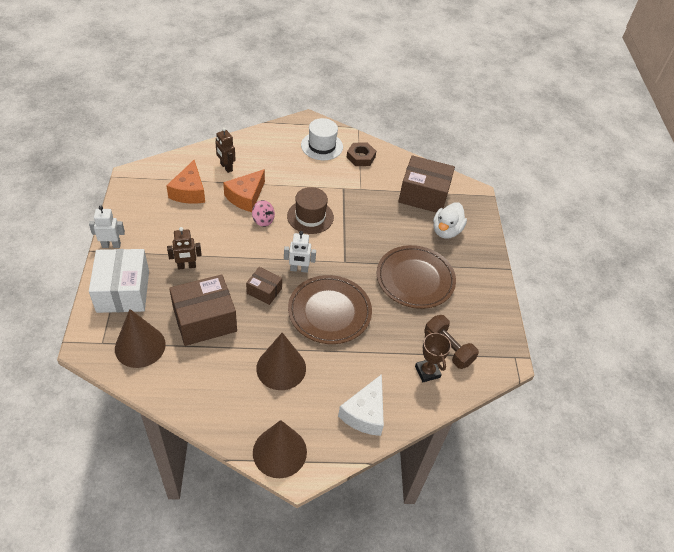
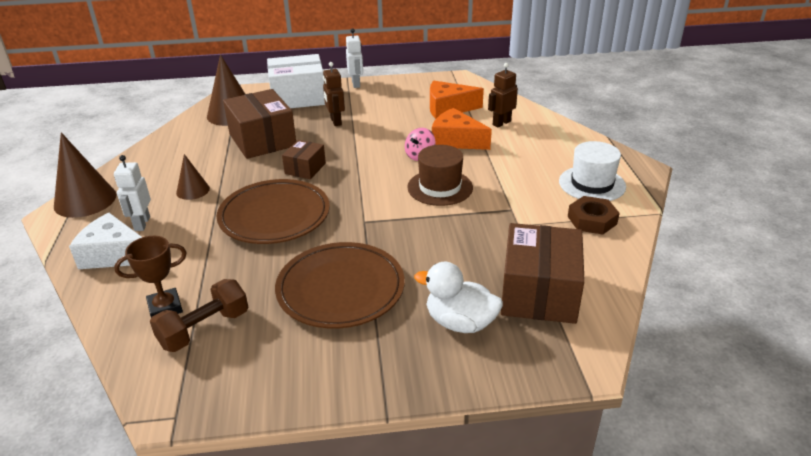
camera: 90 degrees right, 15 degrees down
(281, 368) = (193, 190): brown cone -> brown cone, size x0.56
(299, 269) = (343, 188): white robot -> white robot (142, 224)

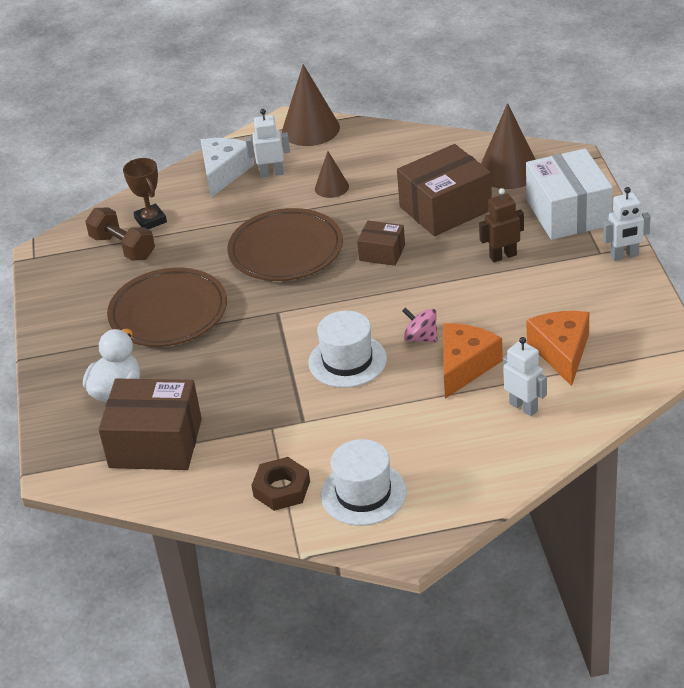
camera: 90 degrees right, 5 degrees up
(440, 187) = (347, 361): brown hat -> white hat
(501, 123) = (524, 407): brown robot -> white robot

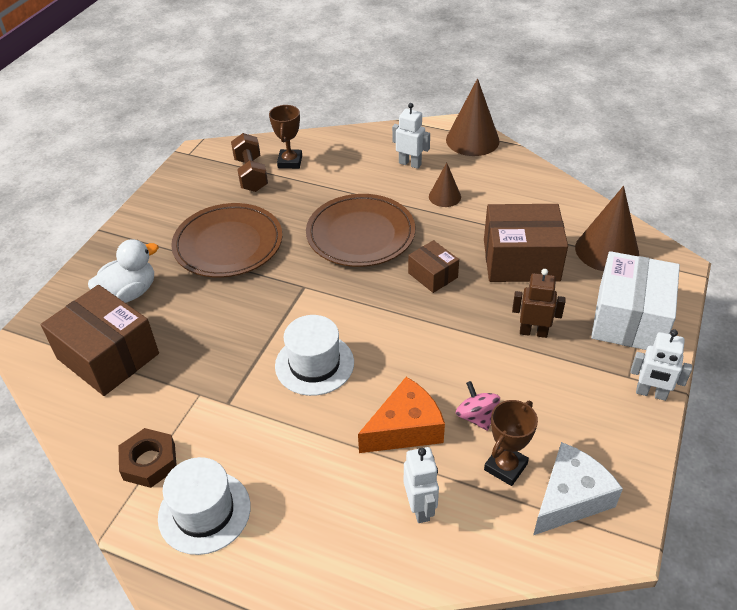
camera: 30 degrees right, 5 degrees up
(223, 172) = (376, 147): white cheese -> white cheese (570, 498)
(421, 338) = (393, 376): pink spinning top -> pink spinning top (476, 417)
(561, 352) = (505, 467): orange cheese -> brown trophy

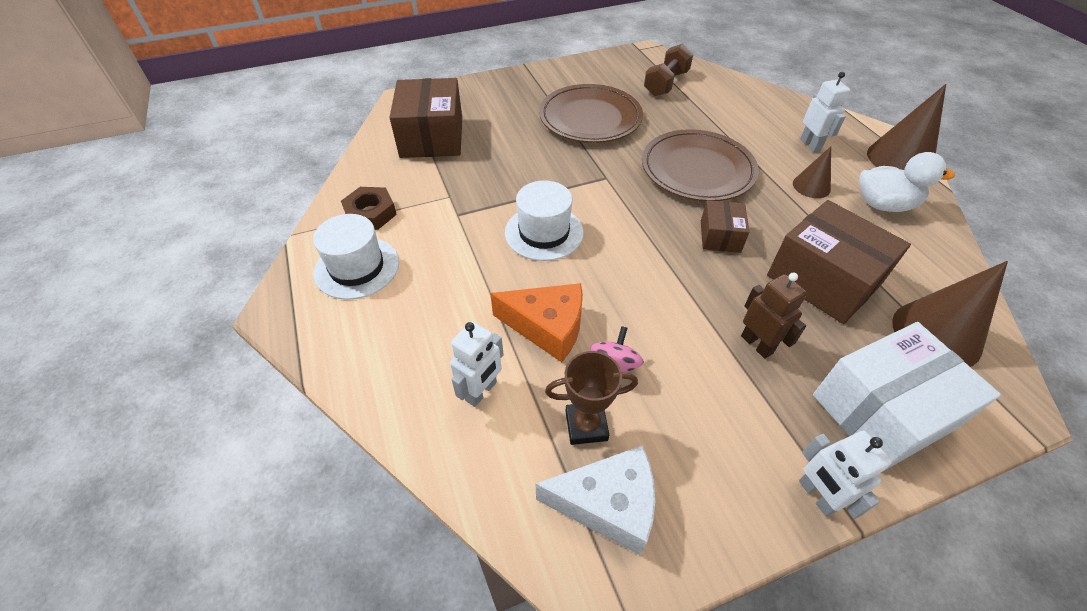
camera: 45 degrees right, 5 degrees up
(129, 293) = (491, 110): white duck -> white duck (883, 205)
(290, 162) = (706, 91): brown trophy -> none

